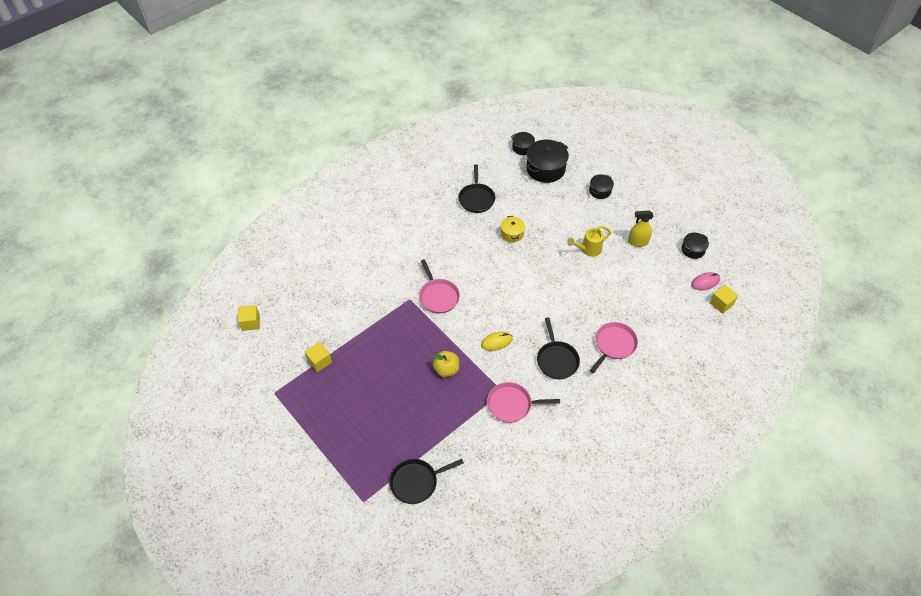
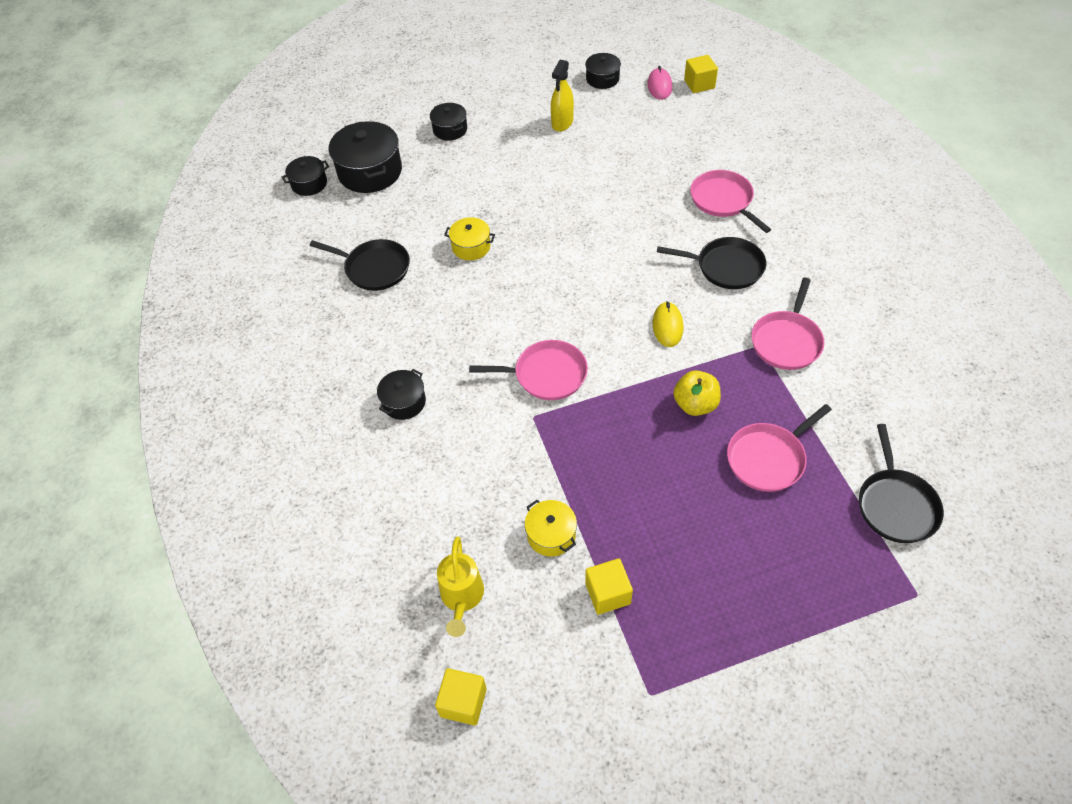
camera: 65 degrees left, 0 degrees up
(343, 329) = (551, 535): none -> yellow pot
(396, 243) = (404, 402): none -> black pot
(424, 413) = (768, 458): none -> pink pan
(588, 249) = (548, 174): yellow watering can -> yellow watering can (462, 597)

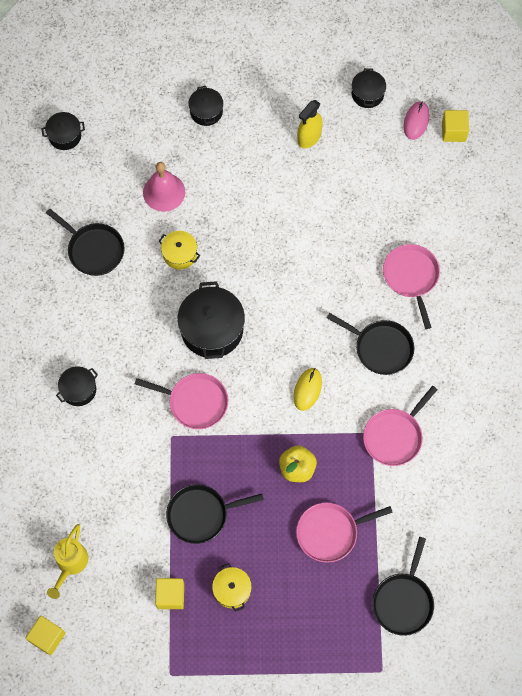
camera: 15 degrees right, 15 degrees up
(370, 172) = (121, 139): black pot -> black pot (212, 329)
(432, 201) = (164, 192): none -> pink bell
(551, 535) = (148, 538): yellow pot -> yellow pot (232, 590)
(604, 488) = (200, 514): none -> black pan

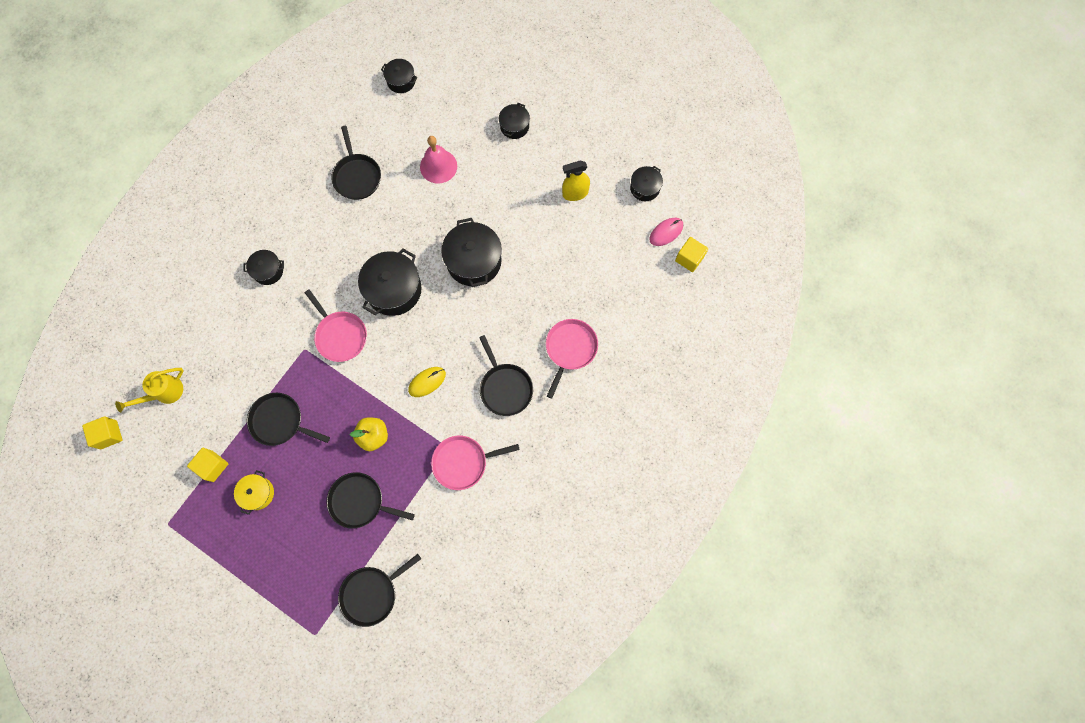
camera: 35 degrees right, 5 degrees up
(180, 254) = (414, 219): yellow pot -> none
(265, 256) = (474, 261): none -> black pot
(330, 532) = (359, 501): pink pan -> black pan

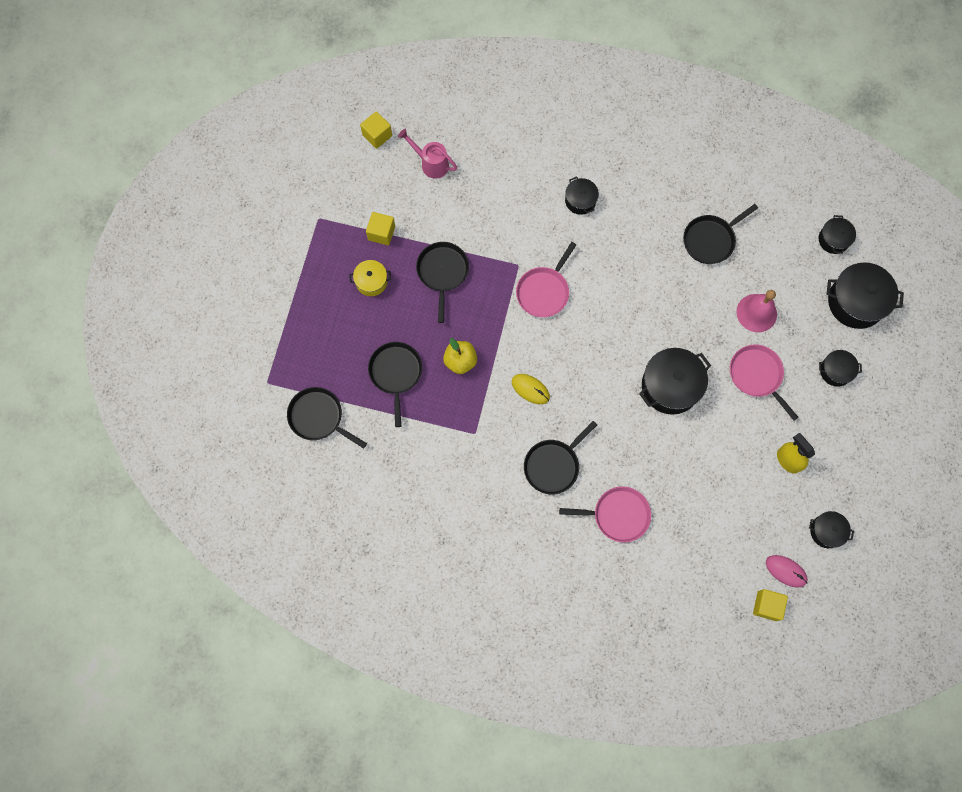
camera: 70 degrees right, 0 degrees up
(165, 393) = (431, 163): yellow watering can -> pink watering can
(394, 290) = (609, 322): black pot -> black pot (856, 302)
(463, 462) = (466, 453): pink pan -> pink pan (757, 375)

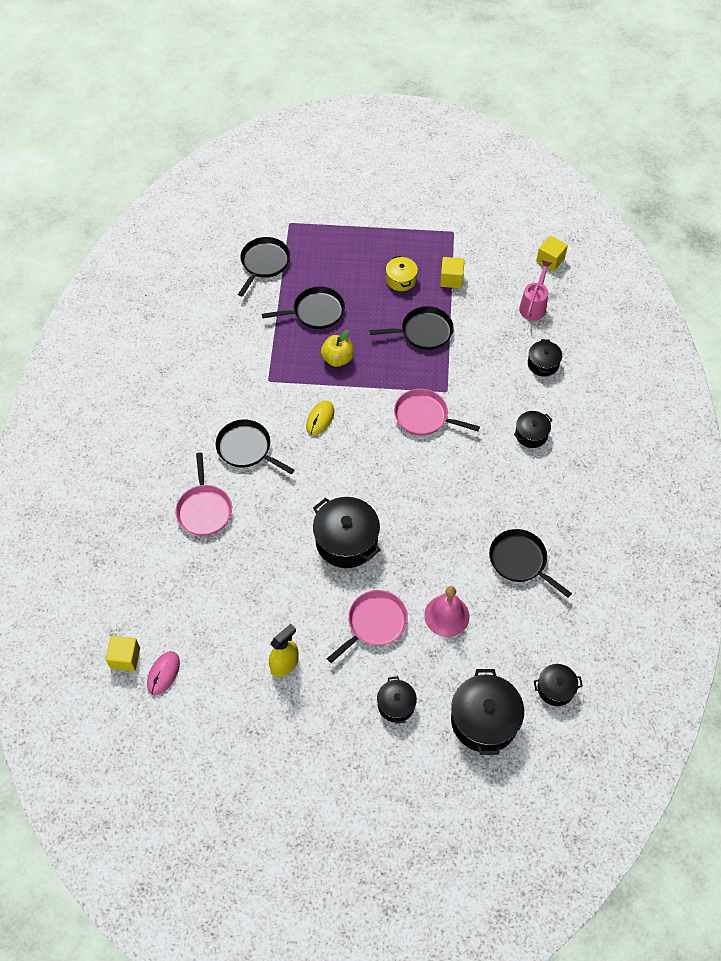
camera: 80 degrees right, 15 degrees down
(826, 531) = (211, 711): black pot -> black pot (543, 364)

